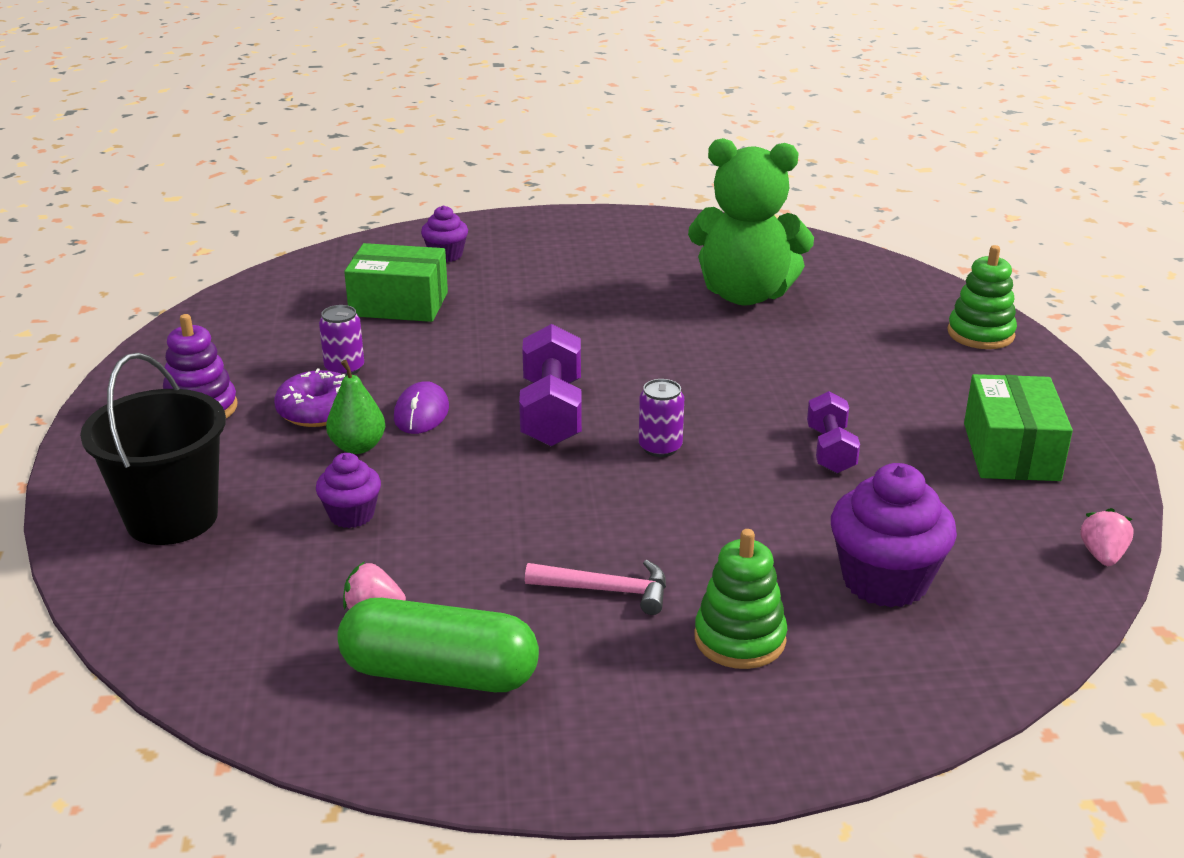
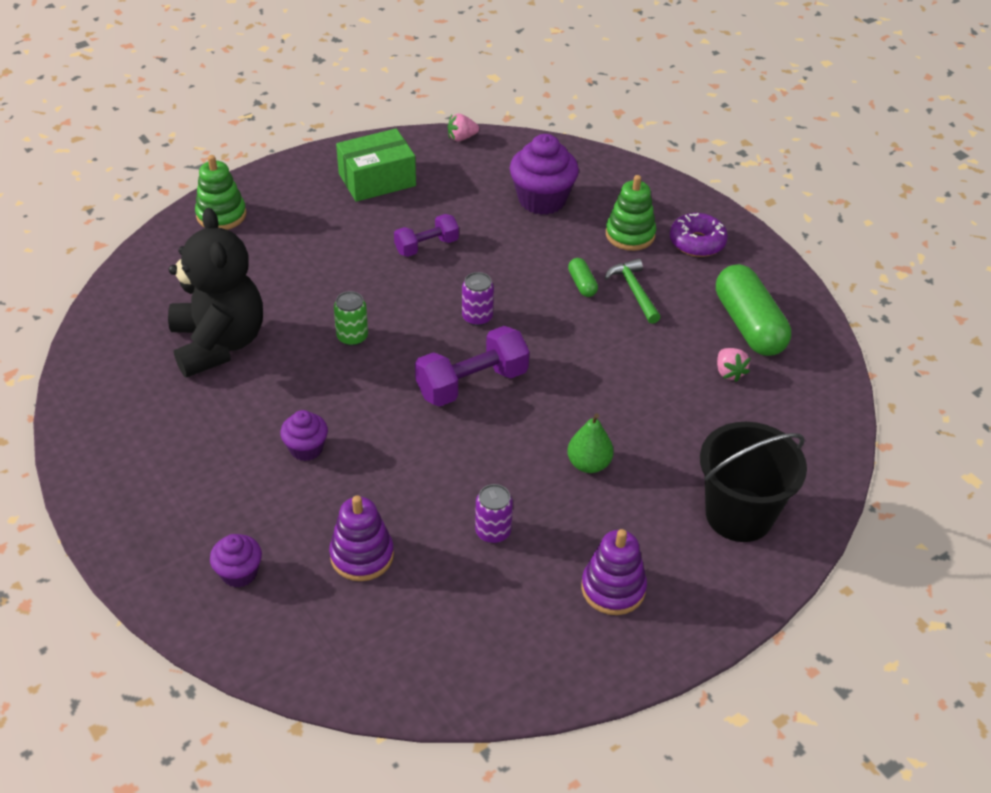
camera: 120 degrees left, 15 degrees up
(318, 411) = (562, 512): purple donut -> purple donut (697, 242)
(351, 515) = (660, 426): purple cupcake -> purple cupcake (306, 449)
(399, 304) = (362, 555): green box -> purple stacking toy
(421, 413) = (522, 451): purple mouse -> none
(607, 590) = (634, 291): pink hammer -> green hammer
(658, 549) = (582, 284): none -> green capsule
(694, 363) = (352, 337): none -> green can
(745, 294) = (219, 343): green teddy bear -> black teddy bear

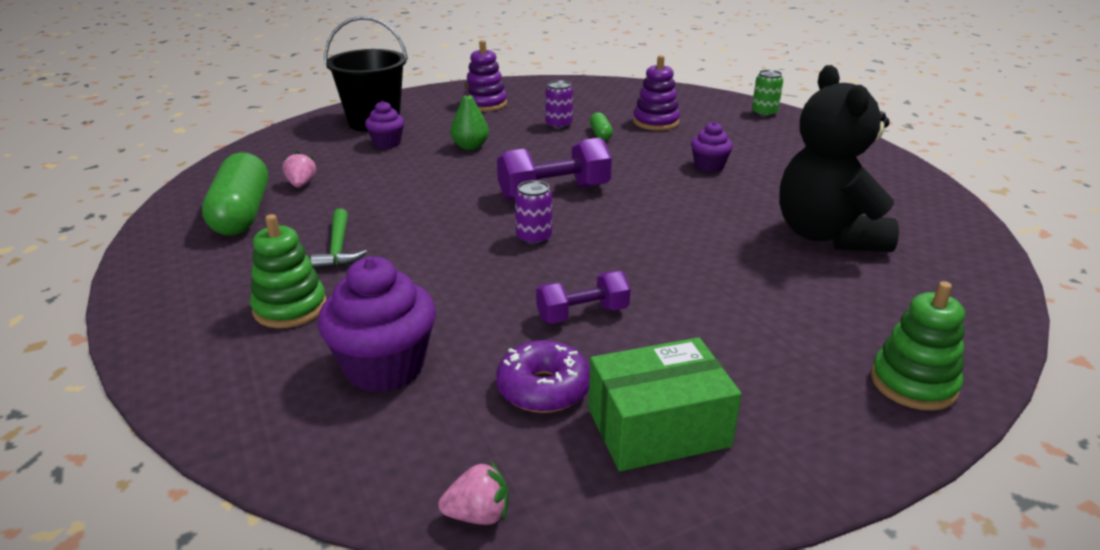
camera: 170 degrees left, 15 degrees down
(239, 573) = (742, 121): purple cupcake -> purple cupcake (387, 143)
(352, 337) = (677, 231): green can -> green can (764, 113)
(582, 284) = (395, 259): green capsule -> green capsule (600, 134)
(697, 242) = (209, 292): purple donut -> purple donut (543, 388)

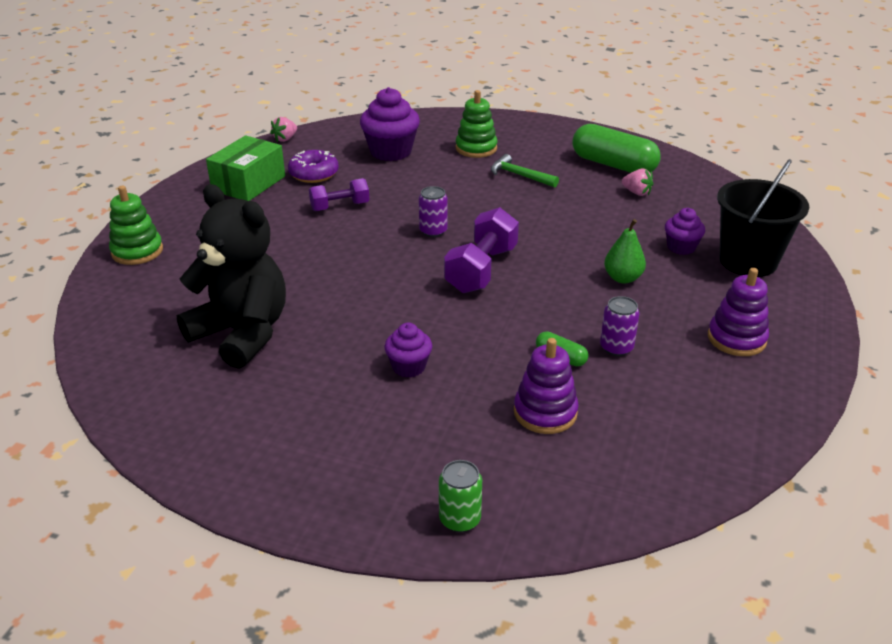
camera: 135 degrees right, 5 degrees up
(582, 314) = (340, 206): purple dumbbell -> purple dumbbell turned 45 degrees clockwise

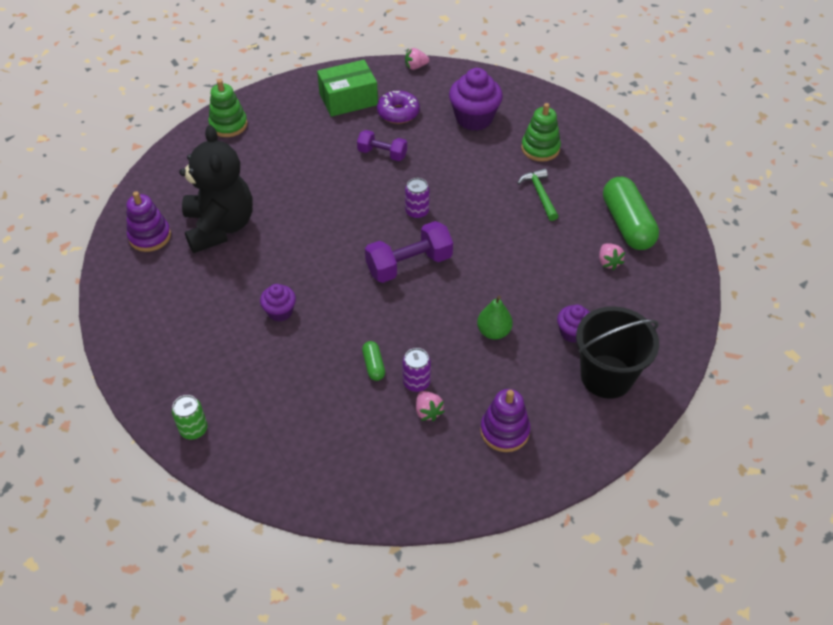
camera: 40 degrees right, 15 degrees up
(545, 412) = (316, 397): purple stacking toy -> purple stacking toy (150, 236)
(658, 362) = (428, 411): none -> pink strawberry

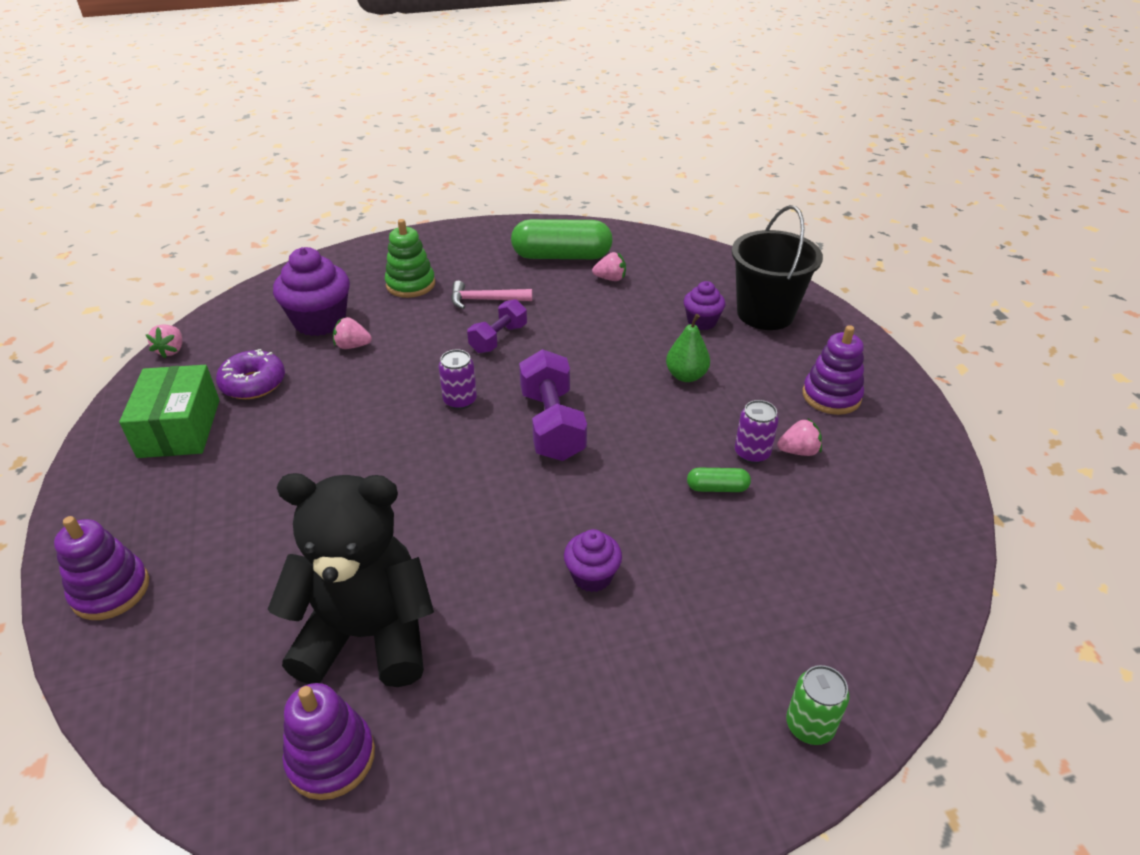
camera: 75 degrees left, 10 degrees down
(228, 125) = (110, 590): green stacking toy -> purple stacking toy
(382, 154) = (326, 413): purple dumbbell -> purple dumbbell (498, 338)
(454, 143) = (352, 346): none -> pink strawberry
(539, 194) = (485, 300): green hammer -> pink hammer

